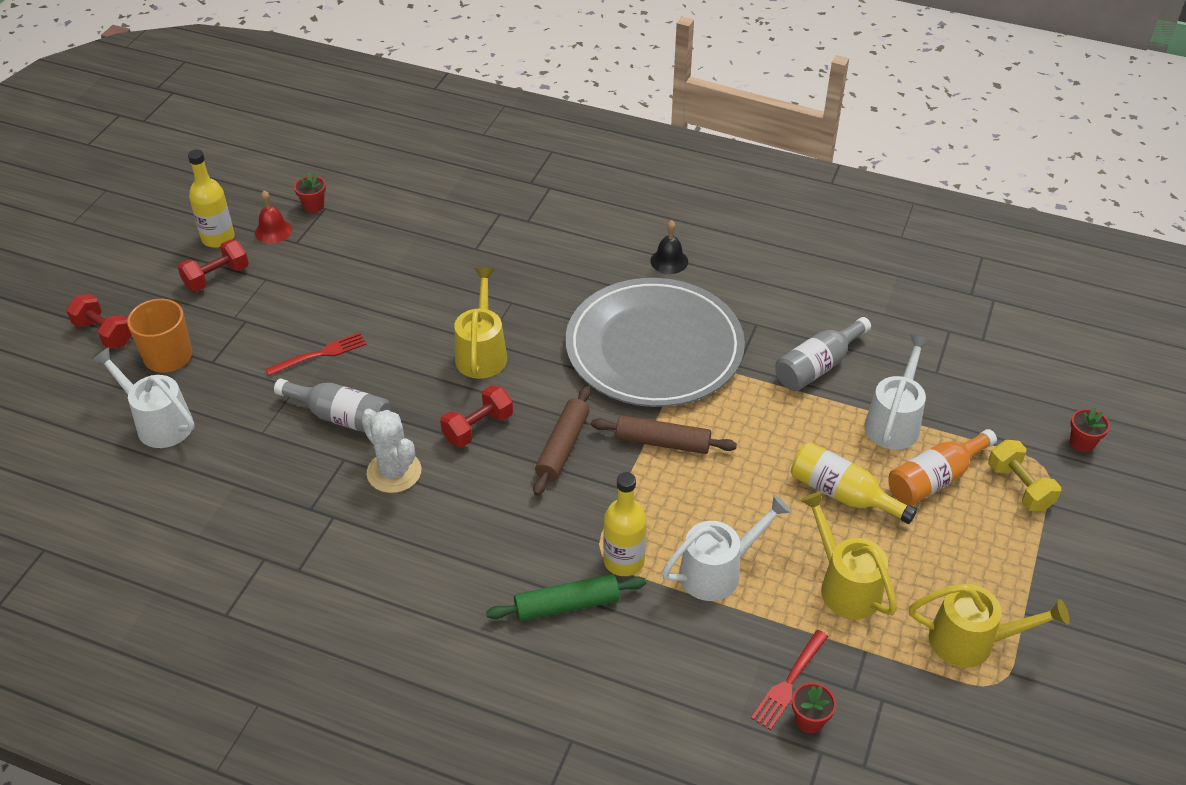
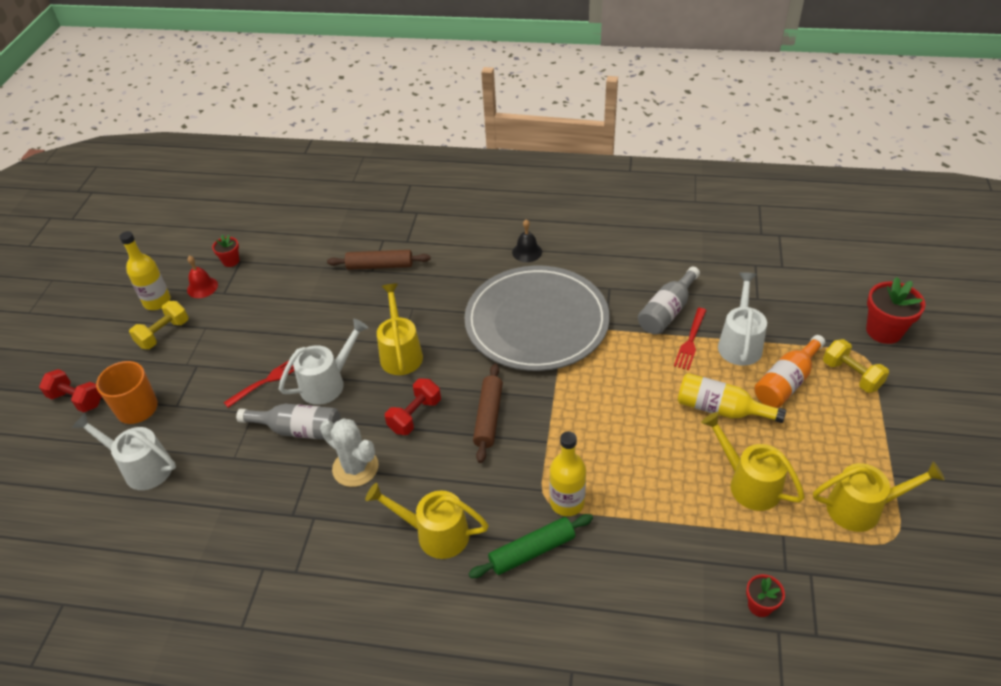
camera: 10 degrees left, 0 degrees up
(216, 277) = (163, 334): red dumbbell -> yellow dumbbell
(462, 562) = (434, 533): none -> yellow watering can
(663, 442) = (567, 396): brown rolling pin -> brown rolling pin (380, 266)
(718, 571) = (645, 494): white watering can -> white watering can (328, 382)
(789, 682) = (733, 576): red fork -> red fork (690, 341)
(1082, 443) = (884, 331): red flower pot -> red flower pot, size x1.81

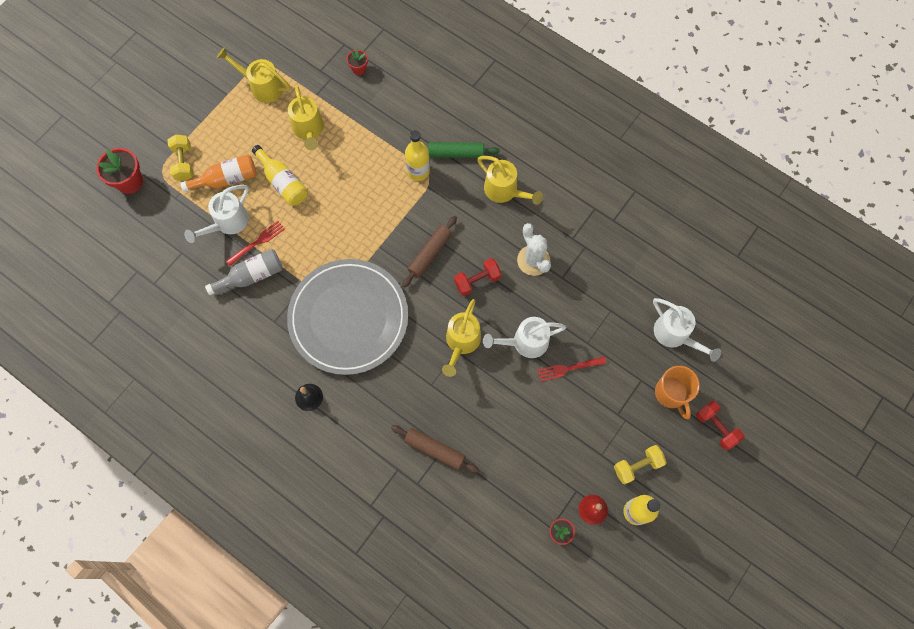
camera: 155 degrees left, 25 degrees up
(298, 430) = (560, 310): grey bottle -> none

